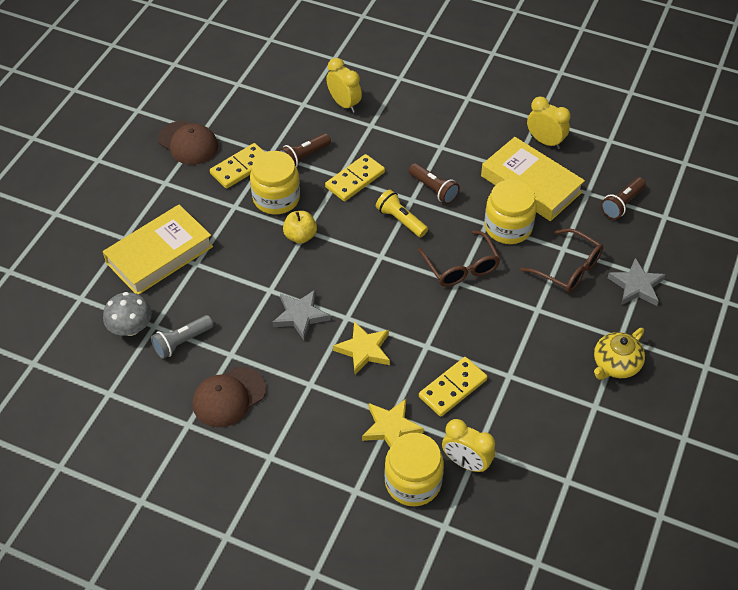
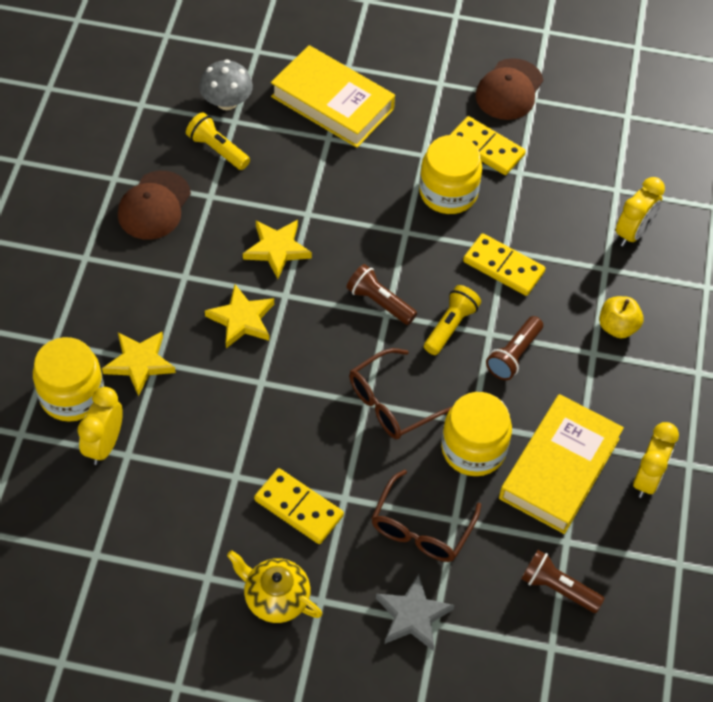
camera: 75 degrees right, 5 degrees up
(182, 342) = (217, 149): grey flashlight -> yellow flashlight
(229, 397) = (154, 206): brown cap -> brown cap turned 105 degrees counterclockwise
(300, 236) = (395, 227): yellow apple -> yellow apple (617, 327)
(300, 316) = (277, 249): grey star -> yellow star
(304, 157) = (524, 207): brown flashlight -> brown flashlight (379, 302)
(453, 388) = (205, 418): yellow domino -> yellow domino (298, 508)

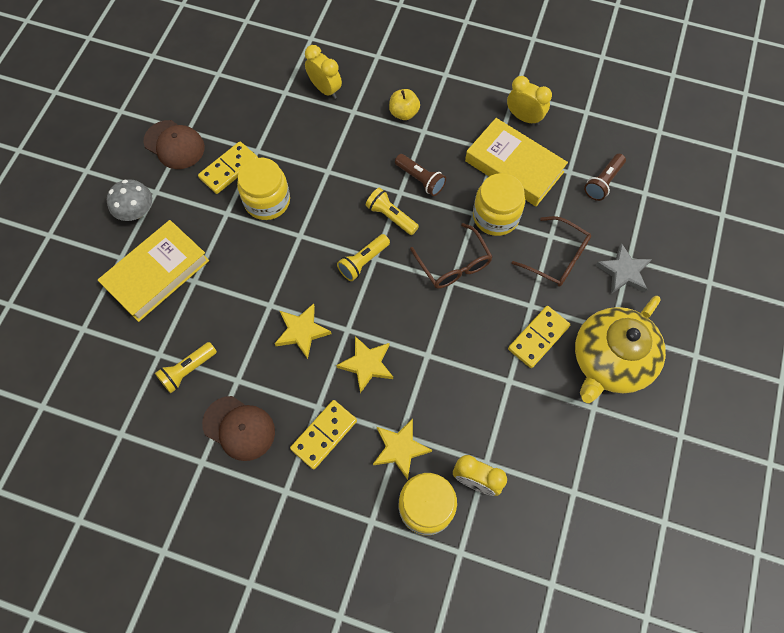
camera: 80 degrees left, 10 degrees up
(227, 102) = (135, 359): grey mushroom -> grey mushroom (136, 211)
(275, 597) = (610, 360): yellow teapot -> yellow teapot, size x1.78
(379, 302) = (363, 262): brown flashlight -> yellow flashlight
(503, 267) = (343, 174): yellow domino -> yellow domino (324, 435)

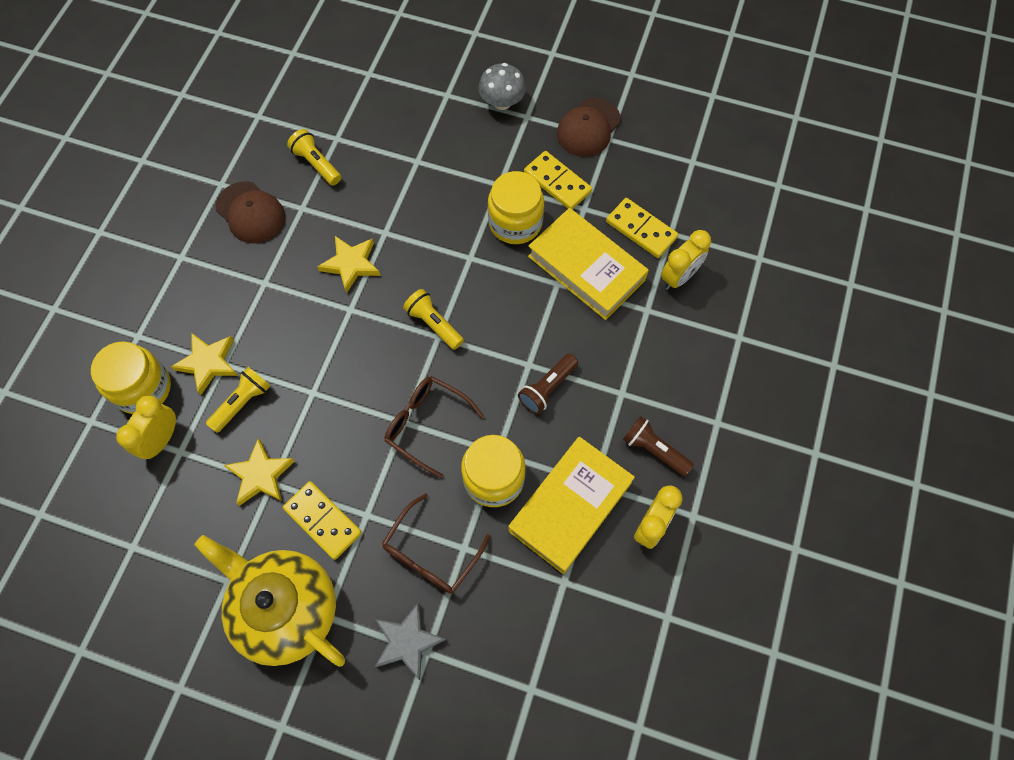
camera: 90 degrees right, 0 degrees up
(157, 273) = (427, 127): yellow book -> yellow book (586, 268)
(239, 428) = (250, 213): brown cap -> brown cap turned 75 degrees counterclockwise
(324, 435) = (233, 289): yellow domino -> yellow domino (641, 230)
(367, 364) = (307, 329): yellow star -> yellow star (261, 475)
(391, 216) = (494, 354): yellow flashlight -> yellow flashlight (242, 403)
(404, 113) = (648, 369): yellow apple -> none
(453, 264) = (427, 425): brown glasses -> brown glasses turned 60 degrees clockwise
(603, 182) = (547, 629): brown flashlight -> brown flashlight (654, 450)

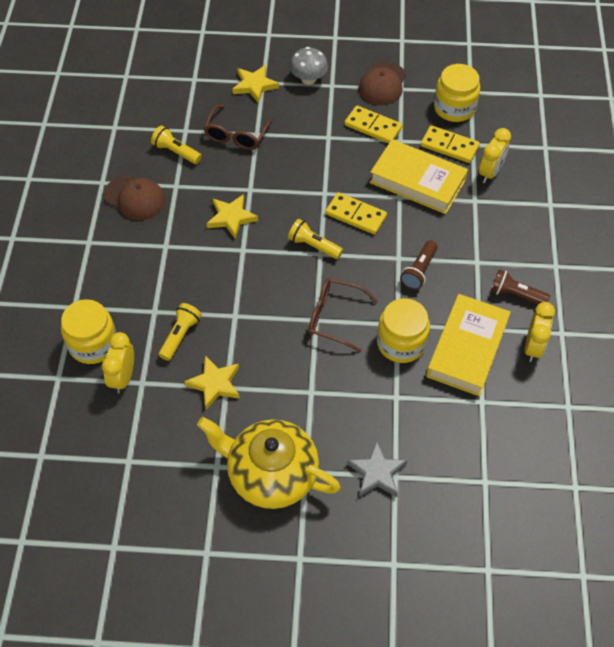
camera: 15 degrees left, 10 degrees down
(208, 363) = (141, 313): yellow star -> yellow star (254, 85)
(323, 521) = (277, 404): yellow domino -> yellow domino (355, 215)
(431, 553) = (372, 406): brown glasses -> brown glasses (237, 134)
(515, 222) = (351, 161): yellow jar -> yellow jar (454, 108)

